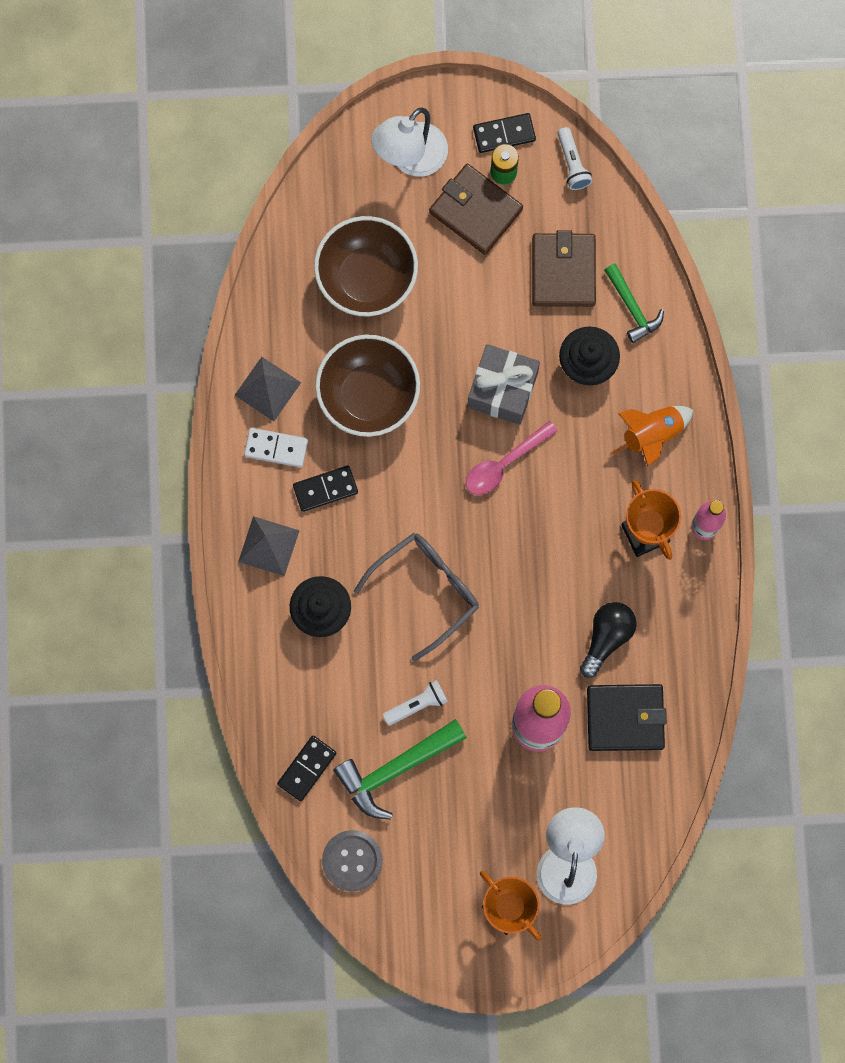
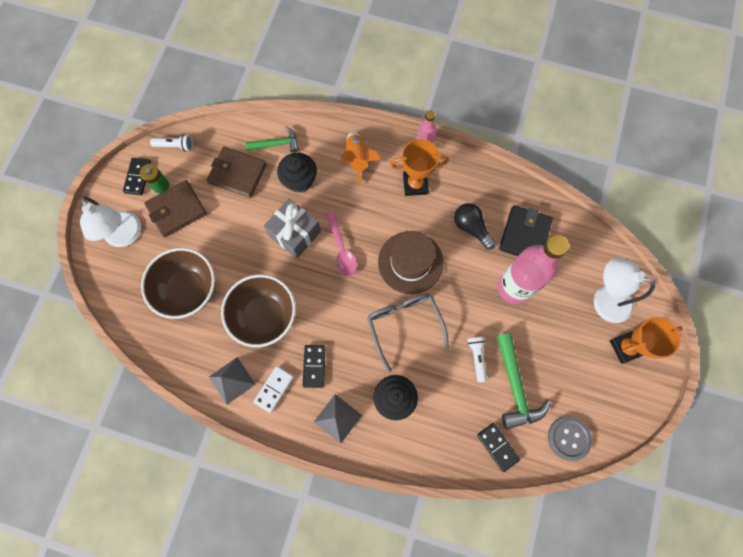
camera: 70 degrees left, 5 degrees down
(521, 567) = (410, 262): none -> brown hat

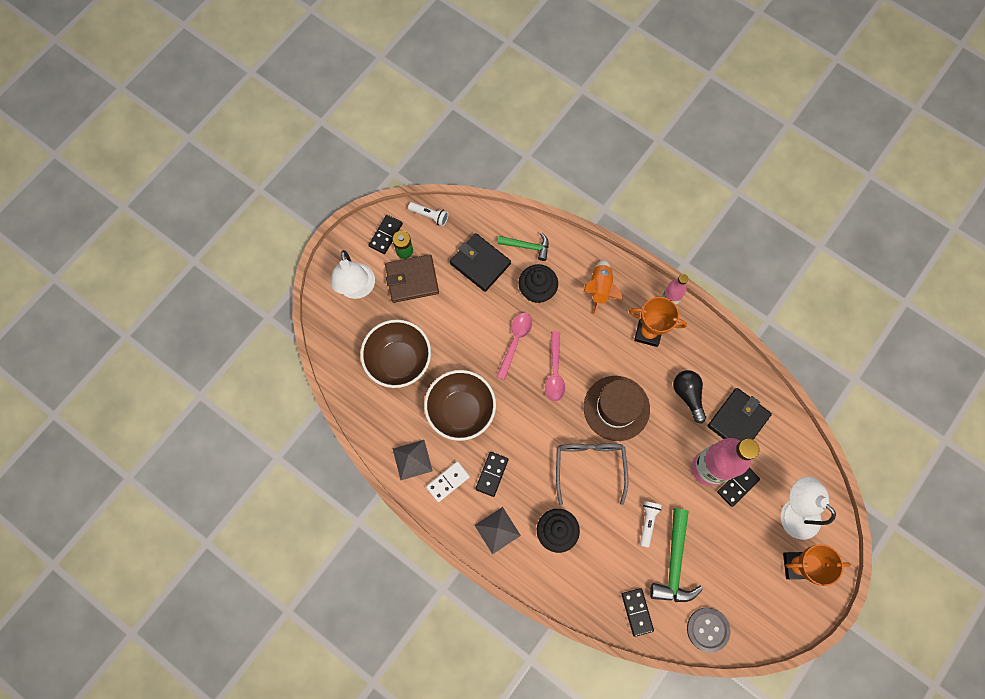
camera: 20 degrees right, 0 degrees up
(237, 173) = (480, 263): brown wallet -> black wallet
(295, 234) = (515, 341): grey gift -> pink spoon
(546, 294) = (737, 485): none -> black domino

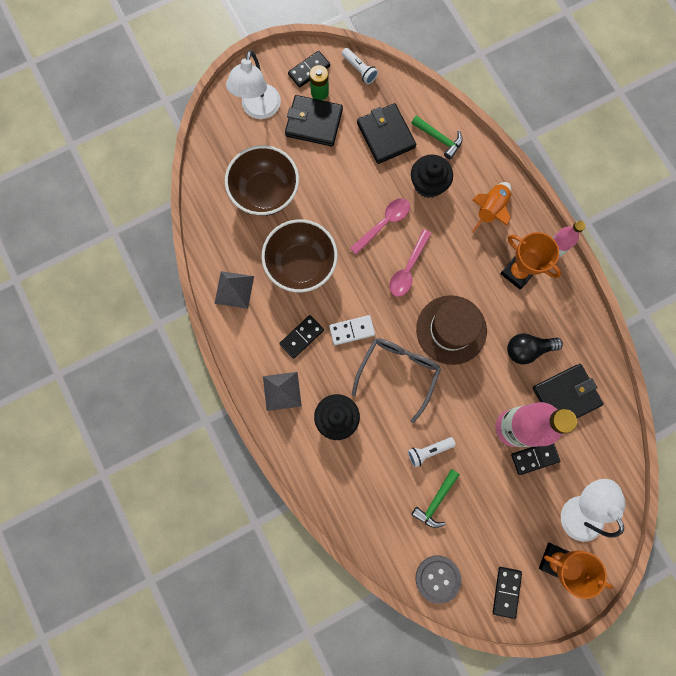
camera: 25 degrees right, 5 degrees up
(412, 279) = (314, 122): brown wallet -> black wallet
(448, 482) = (257, 325): white domino -> white domino (352, 330)
(637, 612) = (377, 529): black domino -> black domino (506, 591)
(647, 522) = (429, 451): white flashlight -> white flashlight turned 150 degrees counterclockwise
(674, 563) = (436, 501): green hammer -> green hammer, size x0.63
(688, 395) = (527, 349): black light bulb -> black light bulb turned 105 degrees counterclockwise

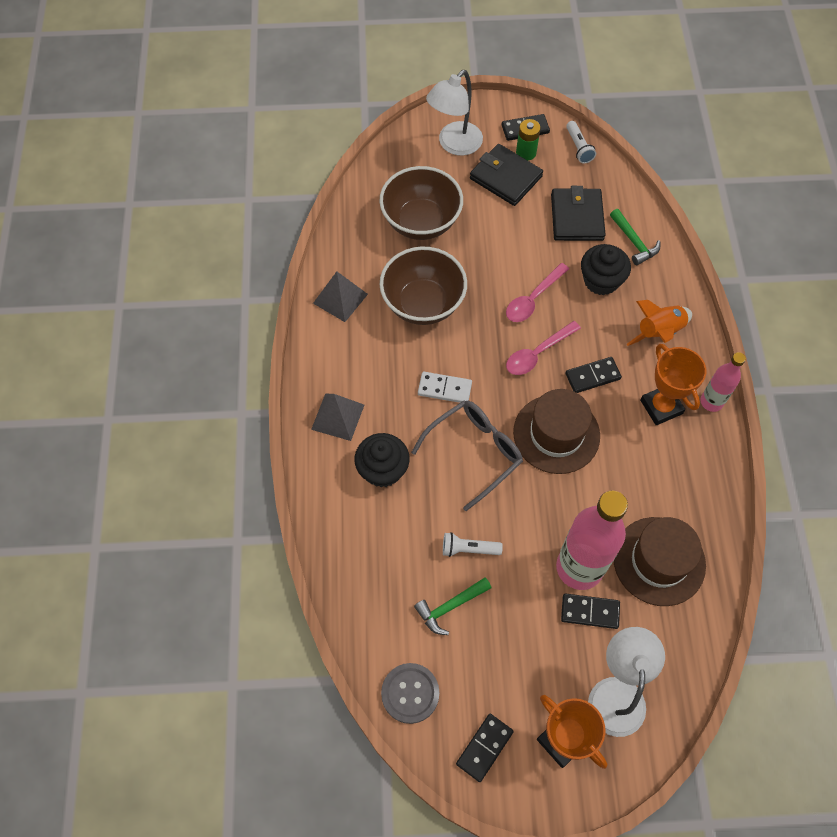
camera: 25 degrees right, 15 degrees down
(301, 337) = (387, 372): black domino -> black domino (592, 376)
(384, 223) = (533, 299): pink spoon -> pink spoon turned 150 degrees clockwise
(527, 349) = (636, 491): black light bulb -> none
(566, 396) = (659, 561): black wallet -> brown hat

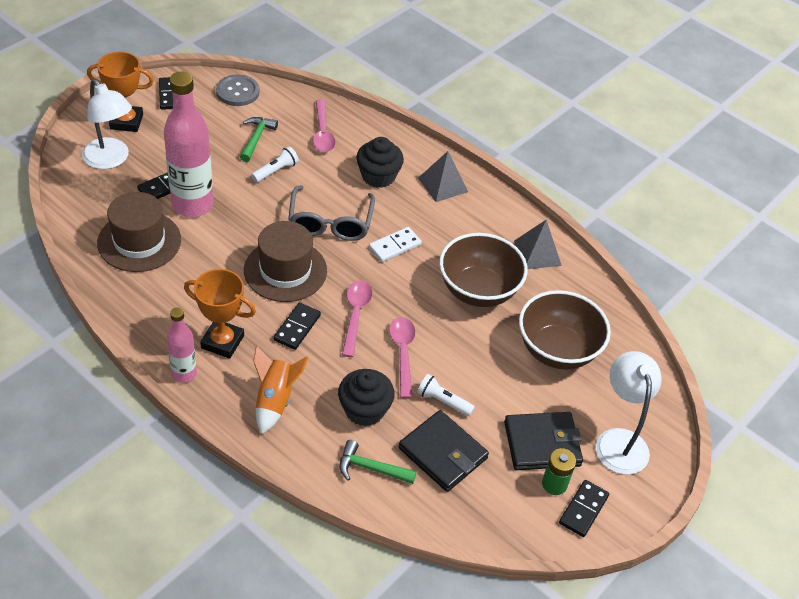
camera: 130 degrees right, 15 degrees down
(380, 562) = (323, 133): none -> pink spoon
(578, 147) = (516, 530): white flashlight -> white flashlight (443, 401)

